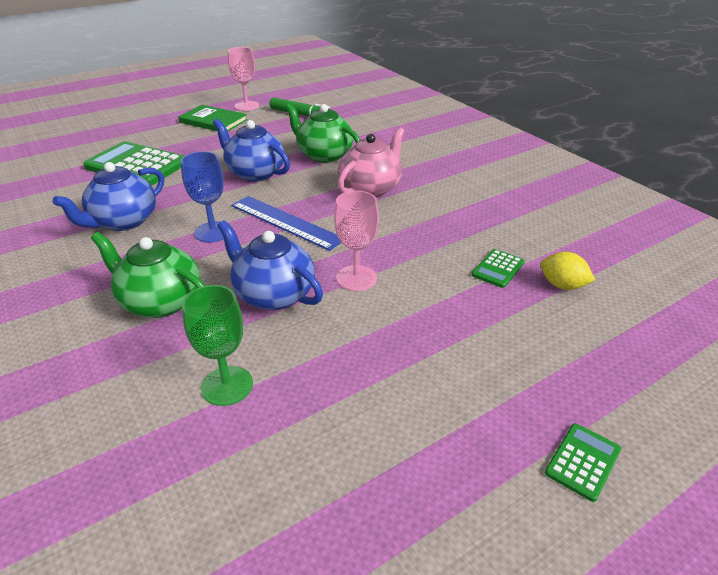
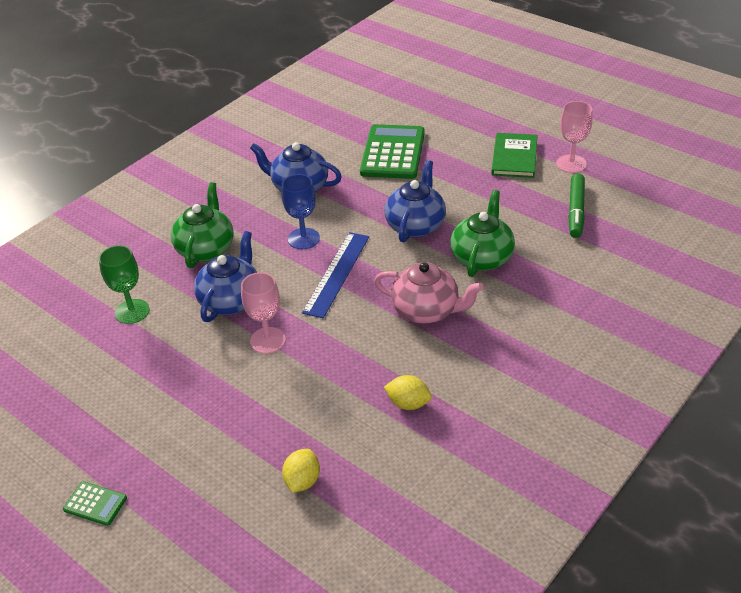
camera: 75 degrees right, 5 degrees up
(479, 216) = (408, 403): none -> yellow lemon
(498, 269) = (314, 430): green calculator -> none

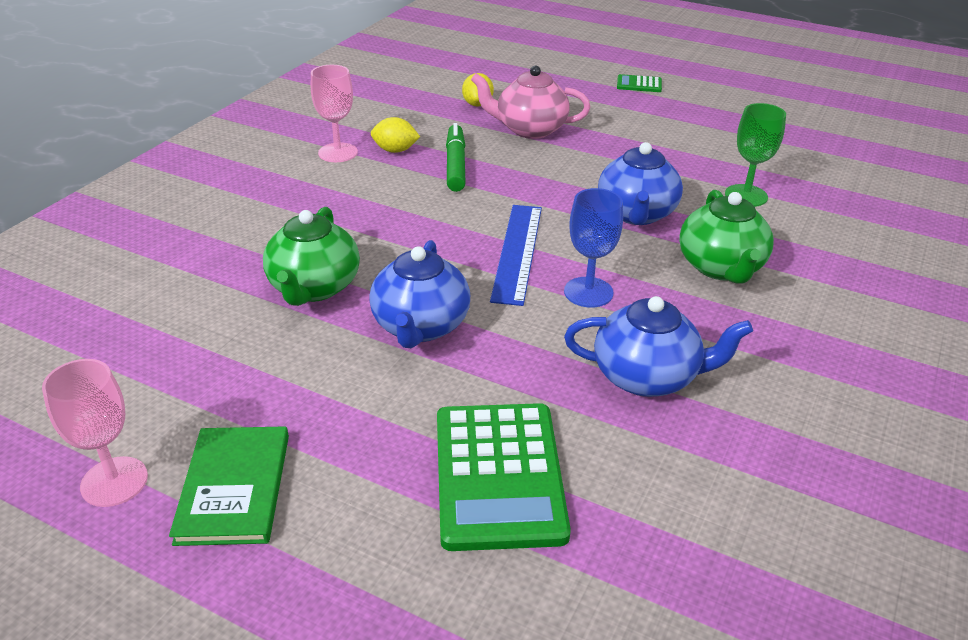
camera: 165 degrees right, 5 degrees down
(268, 340) = (566, 183): pink goblet -> pink goblet (338, 153)
(426, 311) = (387, 222): pink teapot -> pink teapot (530, 129)
(576, 211) = (144, 374): green marker -> green marker (455, 165)

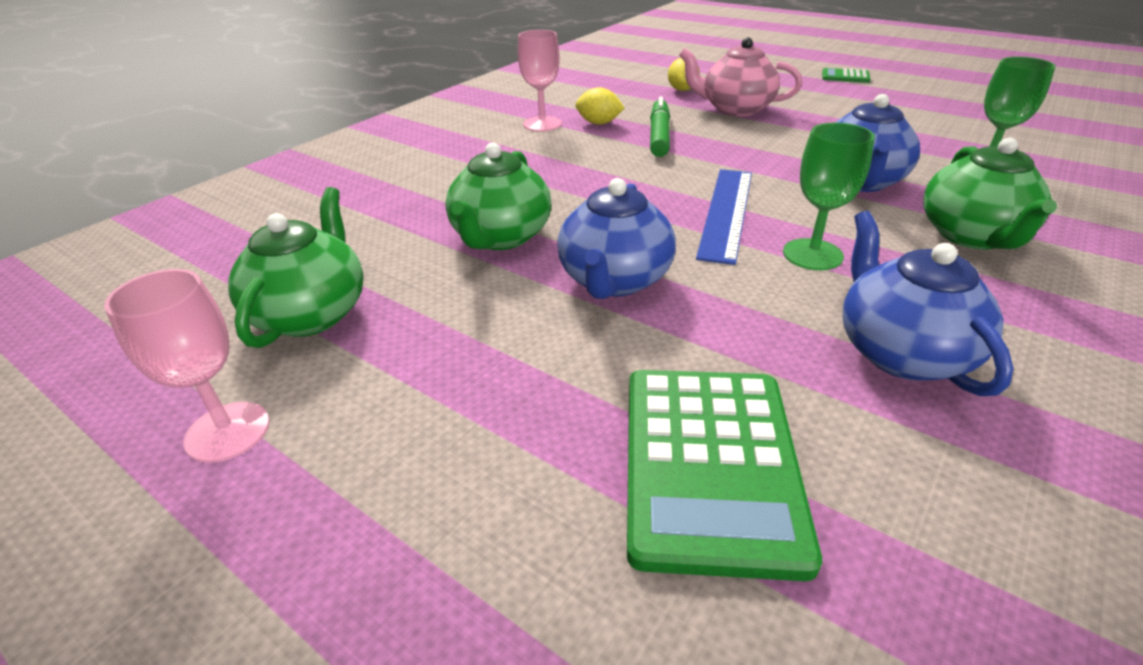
camera: 10 degrees right, 0 degrees up
(155, 374) = (312, 313): none -> green teapot
(234, 488) = (365, 451): green book -> none
(588, 292) = (812, 254): blue goblet -> green goblet
(647, 377) = (901, 352): blue teapot -> blue teapot turned 120 degrees counterclockwise

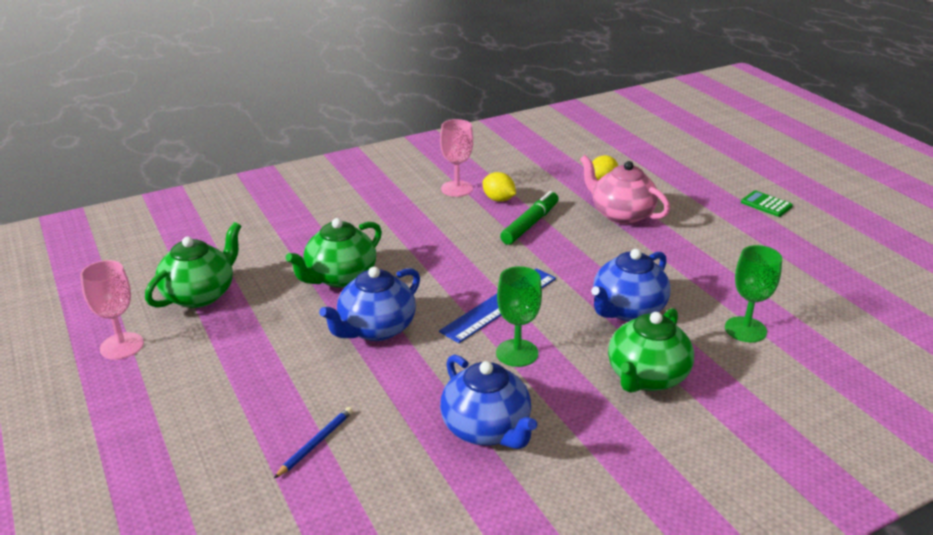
camera: 25 degrees right, 5 degrees down
(710, 464) = (315, 443): green calculator -> blue pencil
(901, 352) = (486, 429): blue teapot -> blue teapot turned 135 degrees clockwise

